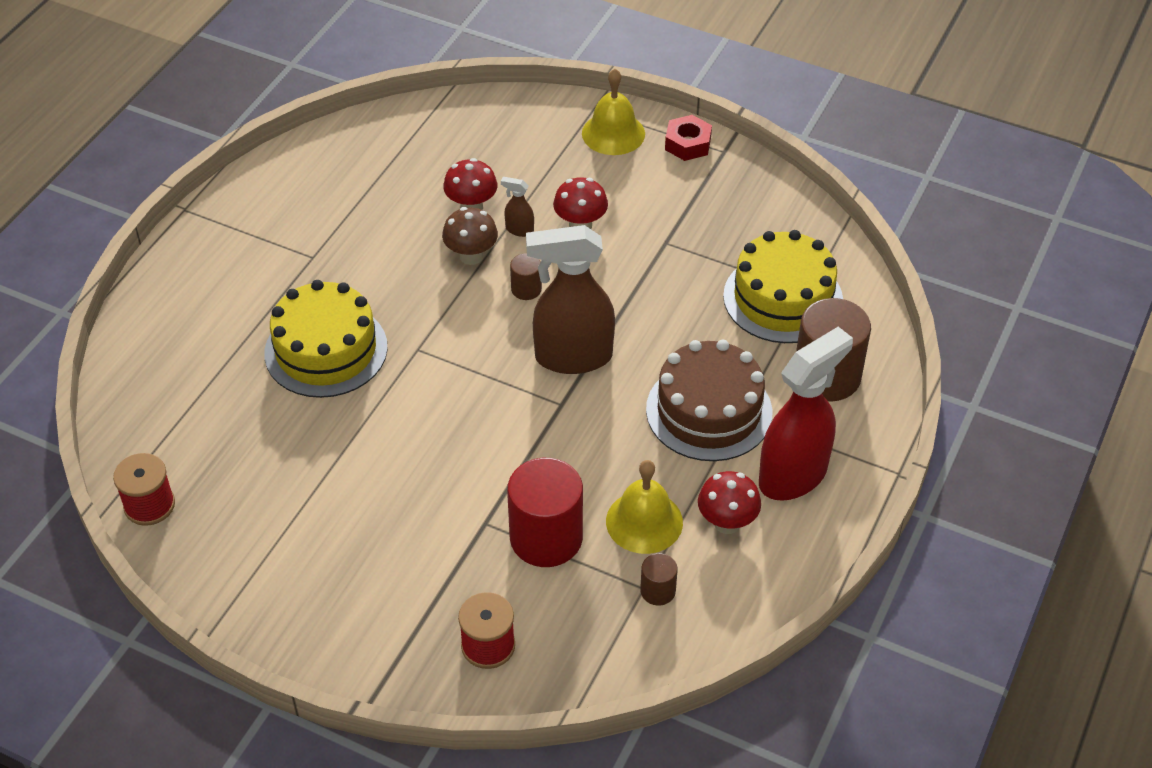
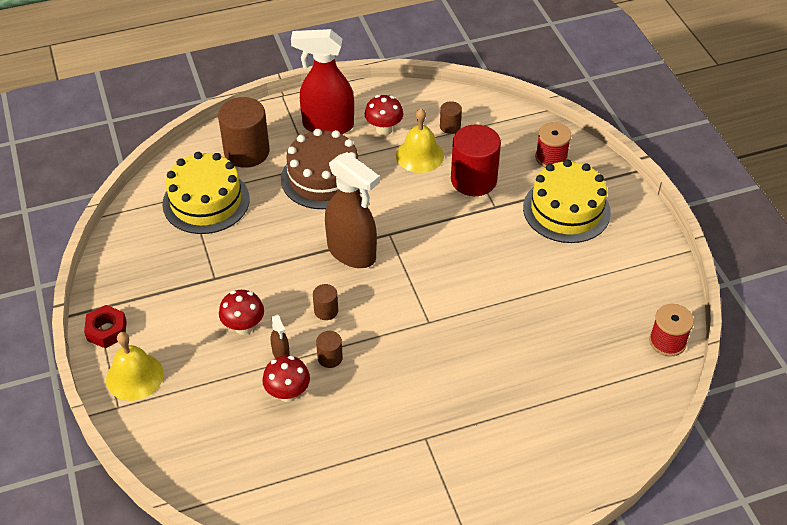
camera: 135 degrees left, 0 degrees up
(326, 350) = (482, 362): yellow cake -> yellow cake (566, 210)
(471, 256) = (330, 358): brown mushroom -> brown cylinder

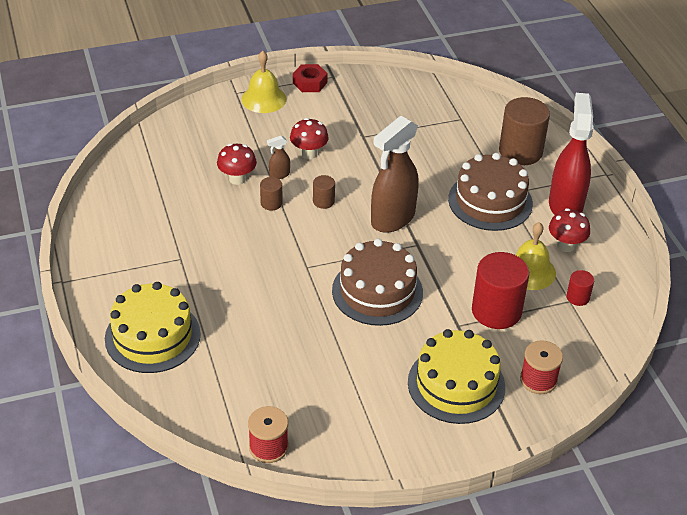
camera: 90 degrees right, 5 degrees down
(206, 201) = (454, 128): yellow cake -> yellow cake (152, 336)
(450, 127) = (578, 297): brown cylinder -> red cylinder
(458, 264) = (377, 291): none -> brown cake

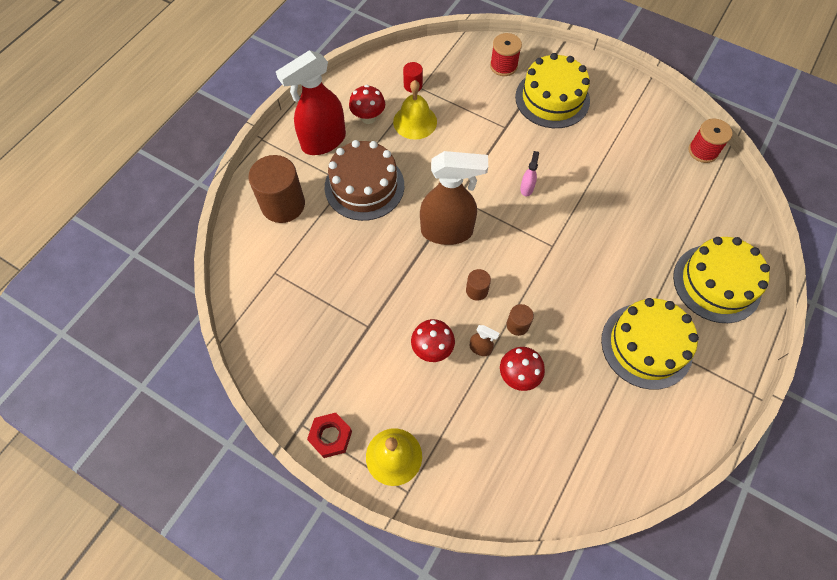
camera: 130 degrees left, 20 degrees up
(168, 255) = (646, 345): none -> yellow cake
(377, 291) = (527, 188): brown cake -> pink spray bottle
(496, 311) = (471, 116): red cylinder -> none

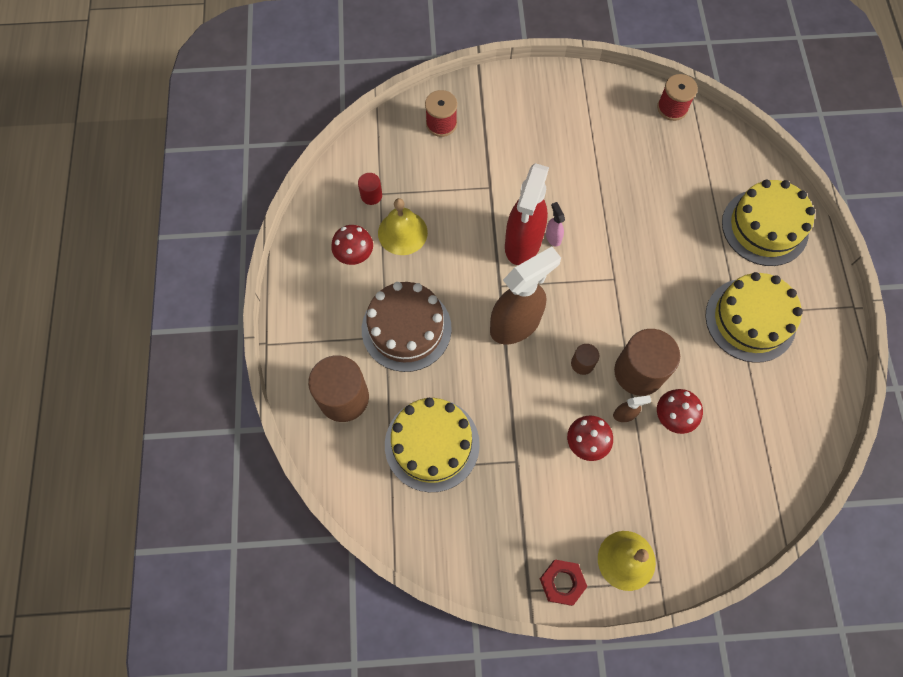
camera: 35 degrees left, 5 degrees up
(323, 142) = (330, 308): red spray bottle -> red spray bottle (522, 243)
(517, 325) = (638, 372): brown cylinder -> brown cylinder, size x2.11
(552, 99) = (510, 132): yellow cake -> yellow cake (432, 444)

